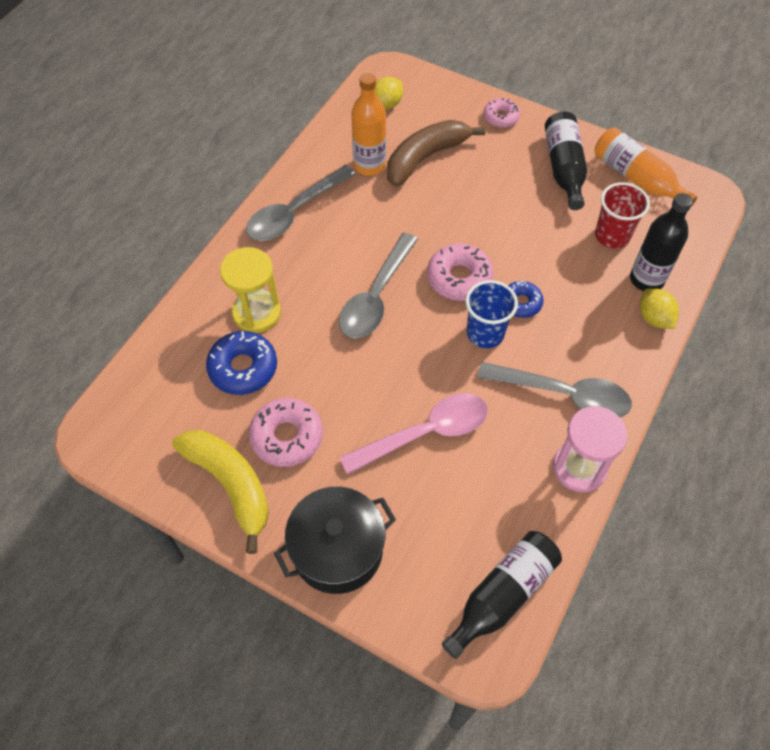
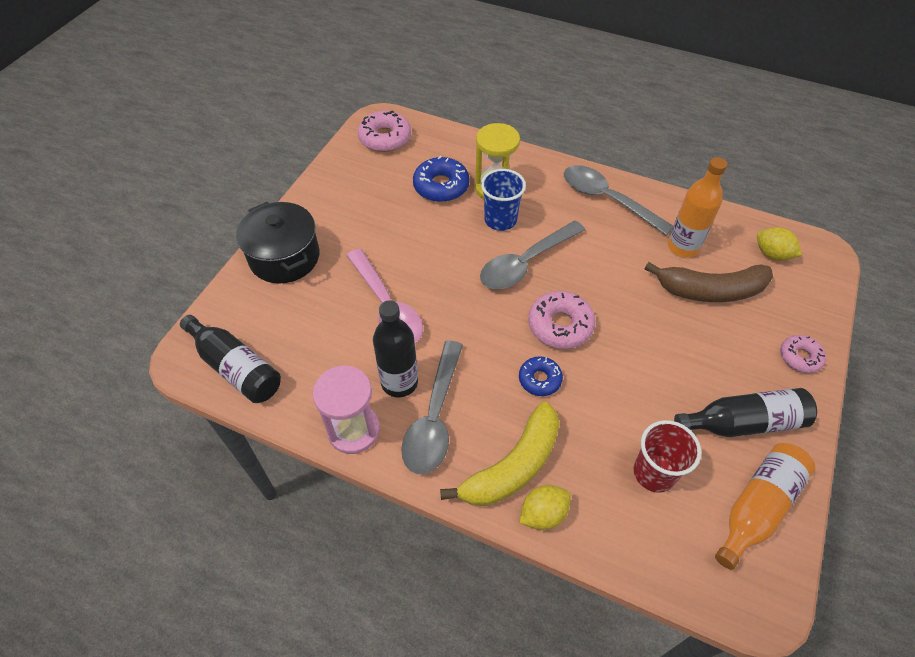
camera: 85 degrees right, 5 degrees down
(231, 484) = (340, 192): yellow banana -> yellow banana (513, 466)
(287, 436) = (381, 218): pink donut -> pink donut (385, 138)
(376, 297) = (525, 263): grey spoon -> grey spoon turned 60 degrees counterclockwise
(425, 157) = (710, 291): brown banana -> brown banana turned 135 degrees clockwise
(485, 333) = (498, 349): blue cup -> blue cup (500, 220)
(646, 279) = (597, 509): black bottle -> black bottle (399, 382)

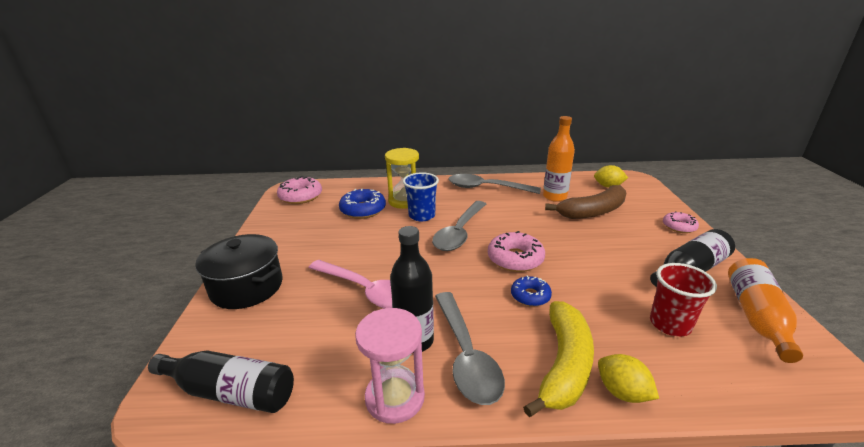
camera: 25 degrees left, 25 degrees down
(543, 514) = (622, 392): yellow lemon -> yellow lemon turned 75 degrees counterclockwise

